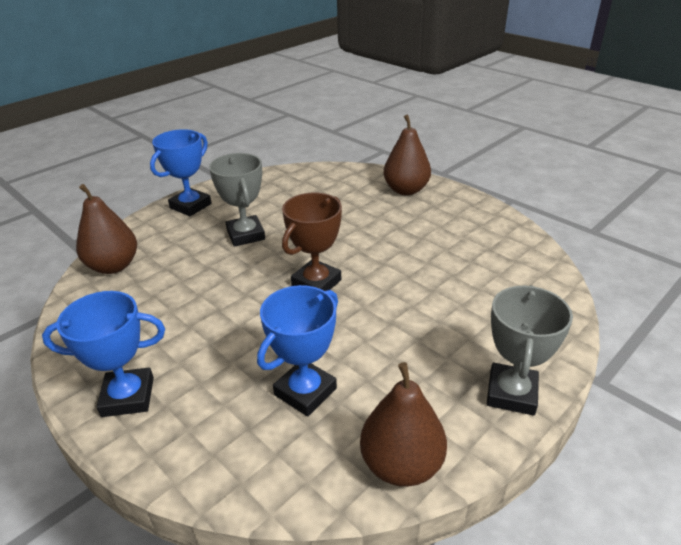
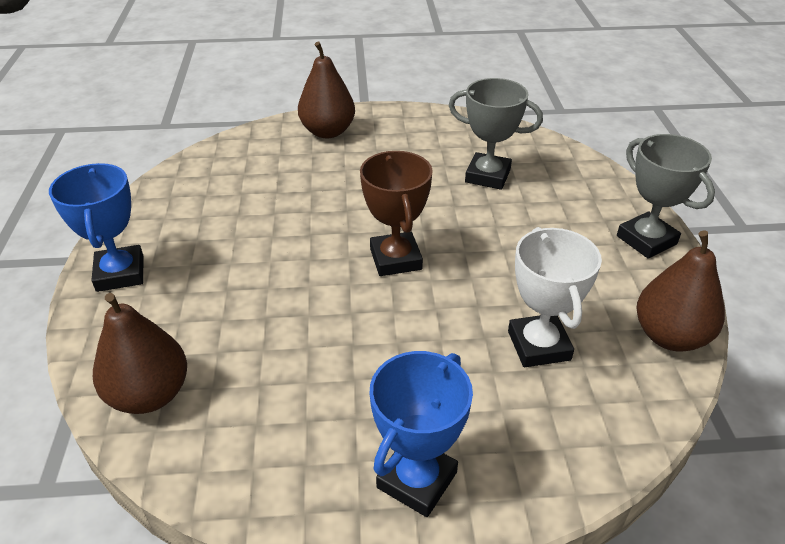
camera: 50 degrees left, 5 degrees up
(245, 235) = (247, 262): grey trophy -> grey trophy (487, 176)
(305, 391) = (538, 345): blue trophy -> white trophy

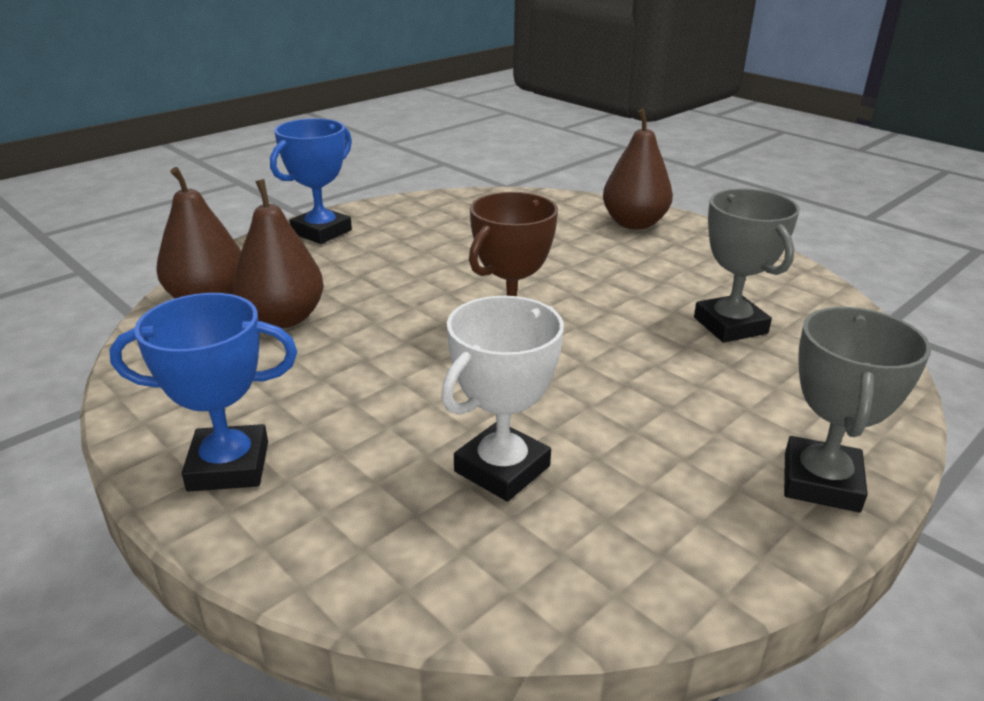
camera: 50 degrees right, 10 degrees down
(670, 336) = (659, 572): brown pear -> brown pear (284, 318)

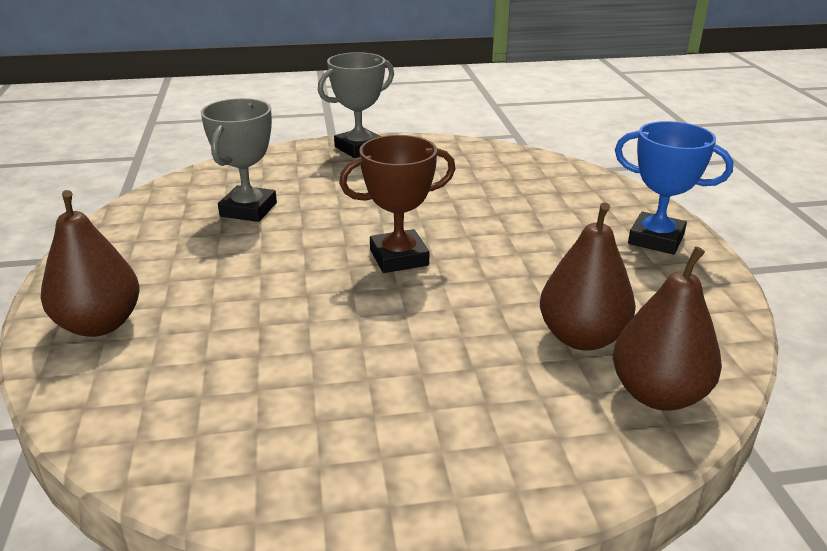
camera: 145 degrees left, 0 degrees up
(321, 232) = (464, 480): blue trophy -> none
(502, 469) = (499, 193): white trophy -> none

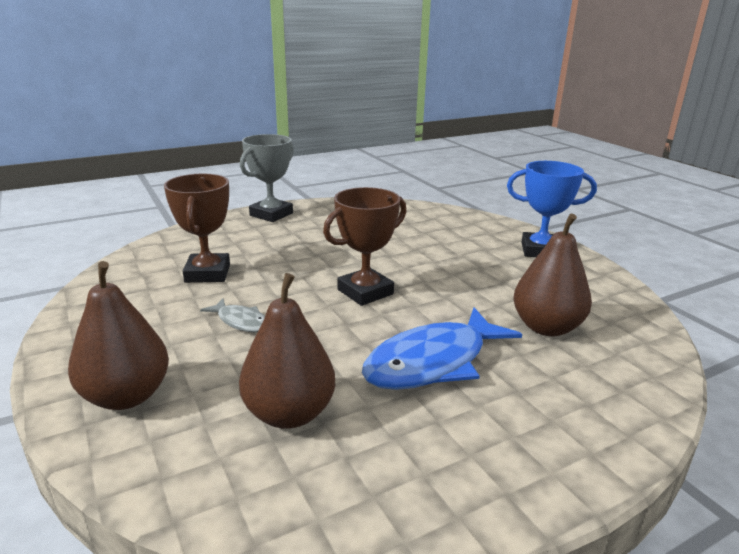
camera: 20 degrees left, 5 degrees down
(247, 269) = (241, 321): none -> grey fish
(248, 210) = (208, 273): grey trophy -> brown trophy
(415, 351) = (433, 362): none -> blue fish
(658, 394) = (629, 357): brown pear -> brown pear (289, 414)

